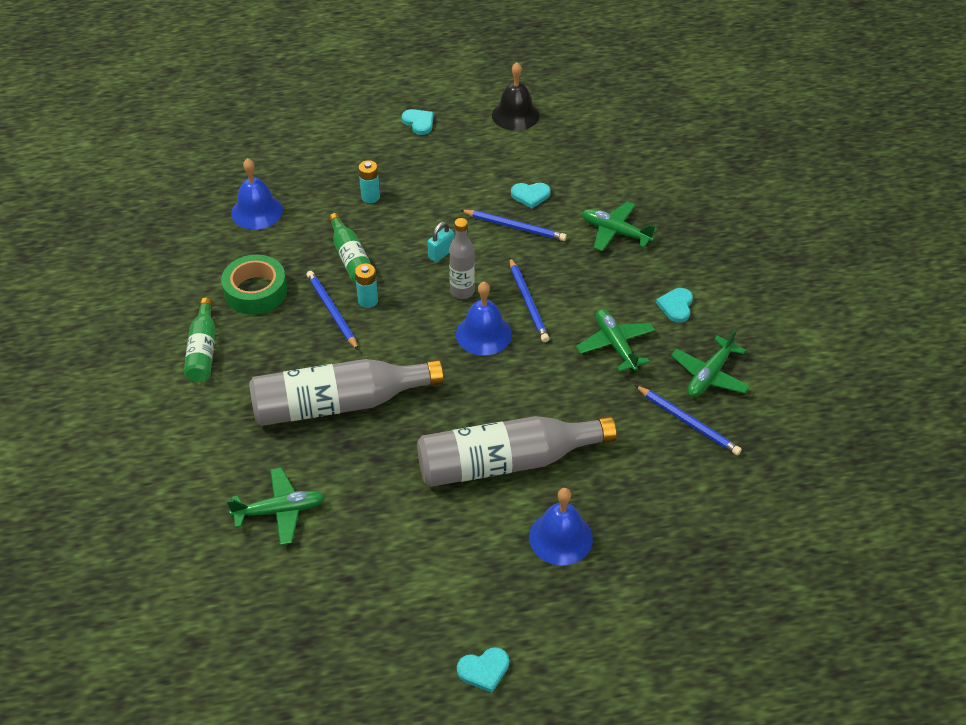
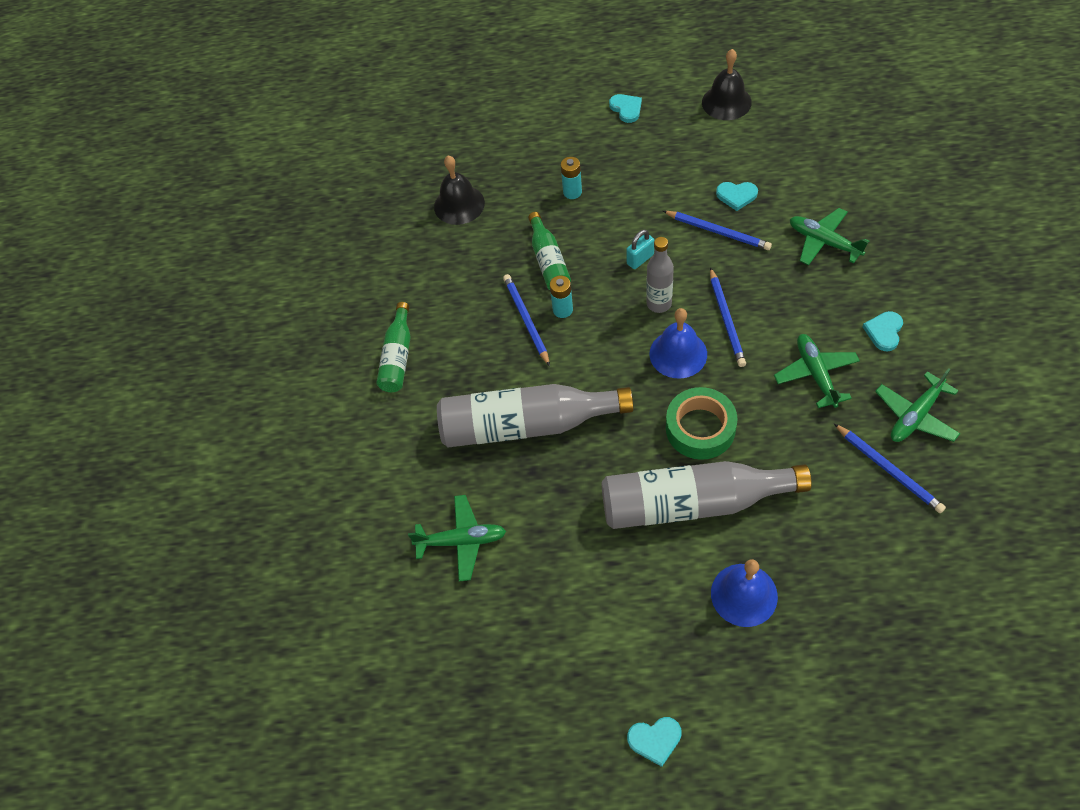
camera: 15 degrees right, 10 degrees up
(256, 291) = (452, 294): green tape -> green tape (700, 428)
(257, 211) = (459, 204): blue bell -> black bell

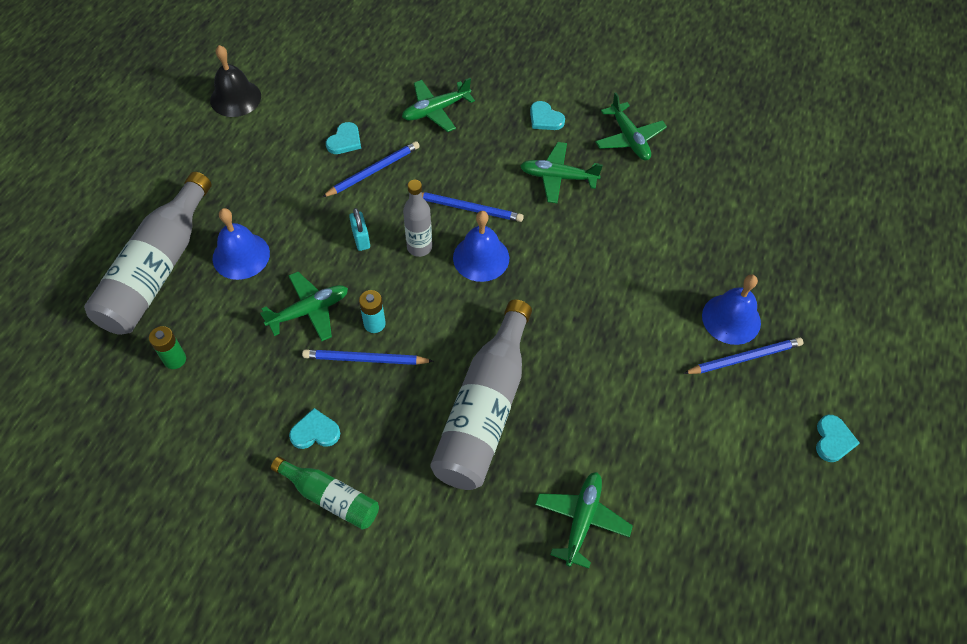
camera: 75 degrees left, 0 degrees up
(459, 204) = (175, 359): black bell -> green battery
(549, 261) = (309, 311): green bottle -> green plane
(572, 192) = (241, 255): turquoise battery -> blue bell
(626, 109) = (176, 169): turquoise heart -> turquoise heart (315, 432)
(692, 503) = (632, 315): grey bottle -> grey bottle (157, 269)
(700, 428) = (565, 277): green tape -> none
(889, 469) = (666, 177): blue pencil -> blue pencil (744, 358)

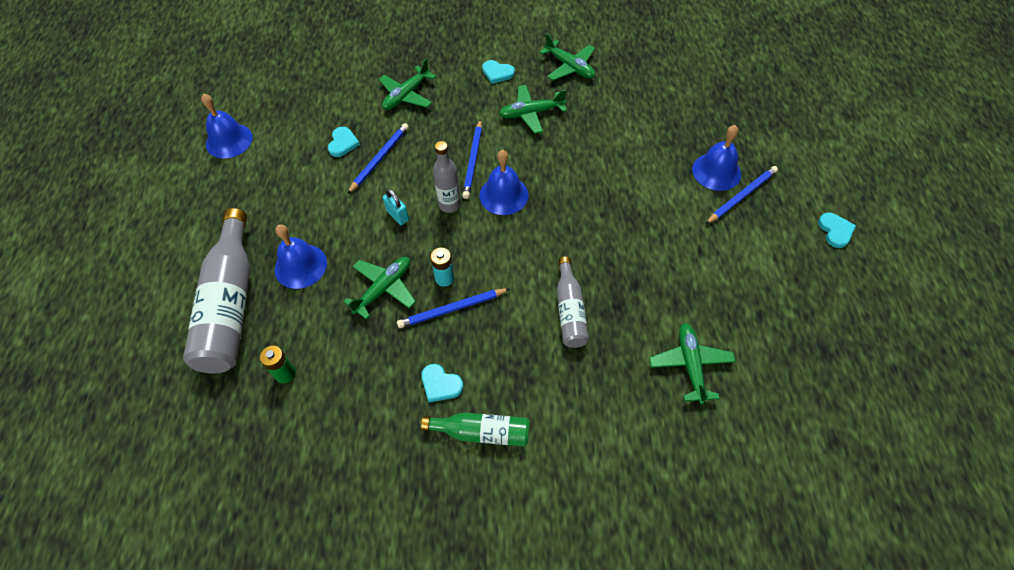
camera: 20 degrees left, 0 degrees up
(235, 98) = (229, 140): black bell -> blue bell
(315, 432) = (440, 384): turquoise heart -> turquoise heart turned 120 degrees counterclockwise
(468, 208) = (473, 161): blue pencil -> blue pencil turned 105 degrees clockwise
(484, 409) = (570, 310): grey bottle -> grey bottle, size x0.54

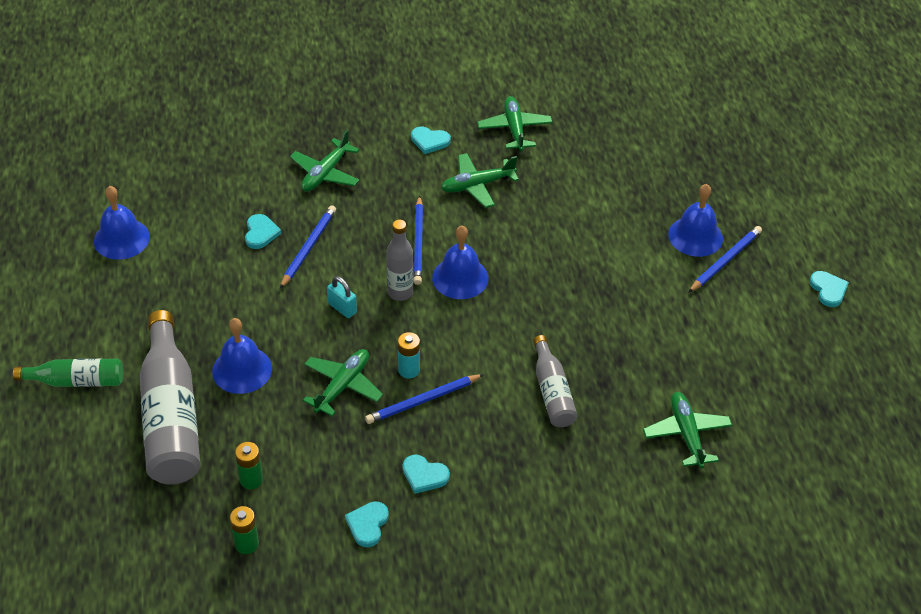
camera: 10 degrees left, 10 degrees down
(267, 439) = (246, 544): none -> green battery
(380, 430) = (367, 524): none -> turquoise heart
(482, 432) = (477, 517): green bottle -> green bottle (76, 381)
(570, 67) = (514, 129): green plane -> green plane turned 135 degrees counterclockwise

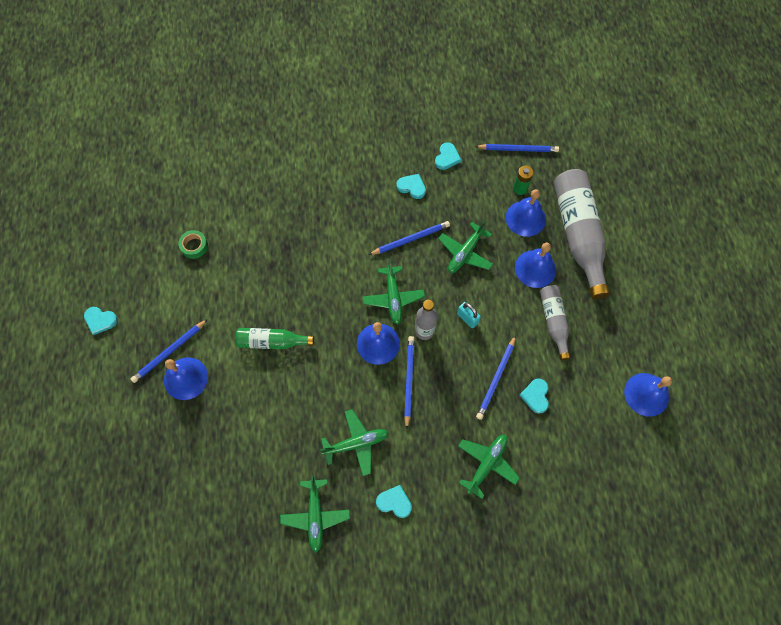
camera: 175 degrees left, 20 degrees up
(76, 381) = (647, 264): green bottle -> green bottle (272, 341)
(246, 544) = (518, 149): green battery -> blue pencil
(247, 436) = (525, 218): none -> blue bell
(409, 370) = (419, 263): turquoise battery -> none
(552, 392) = (322, 242): grey bottle -> grey bottle (553, 322)
(686, 434) = (240, 208): green plane -> green plane (393, 298)
(737, 380) = (194, 246): none -> green tape
(828, 290) = (100, 320): turquoise heart -> turquoise heart turned 60 degrees counterclockwise

